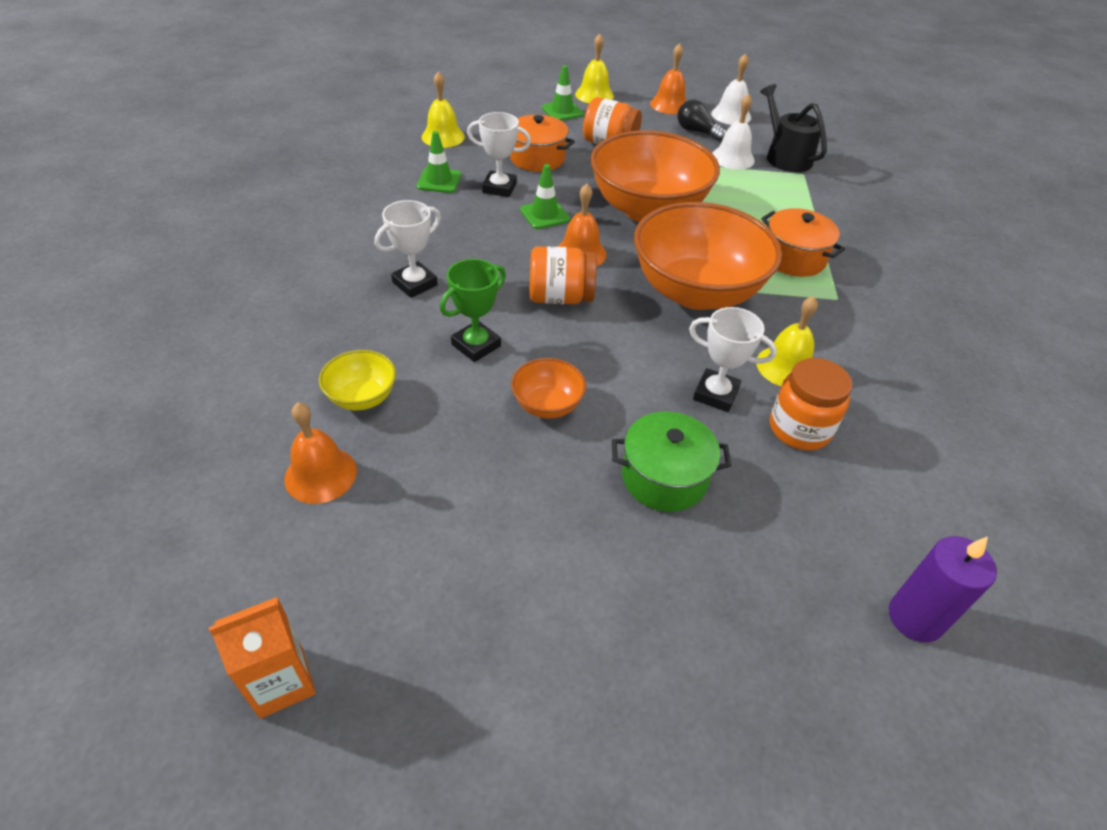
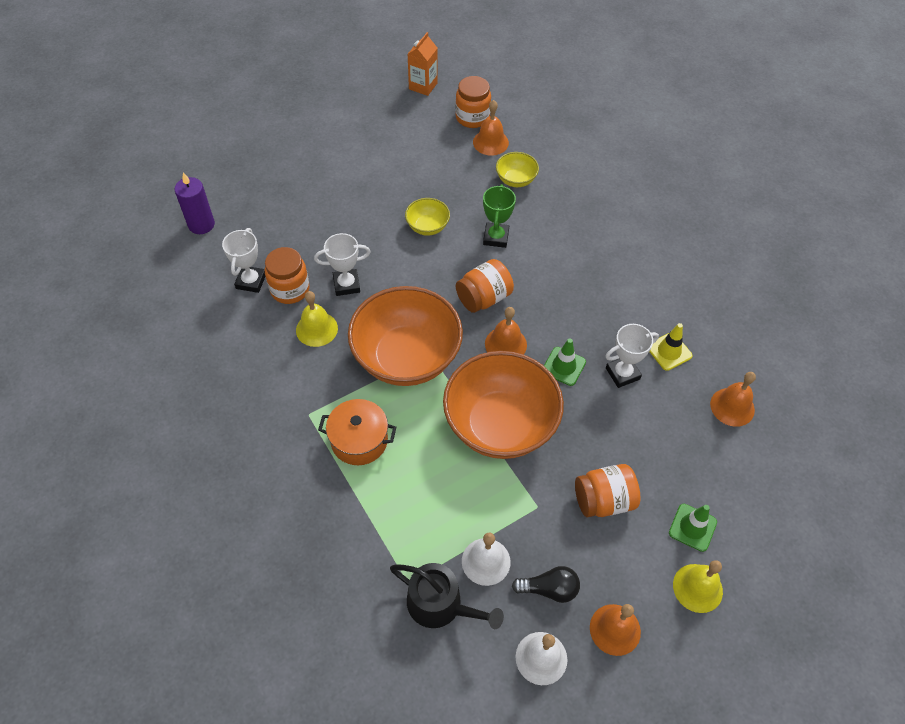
camera: 145 degrees right, 10 degrees up
(289, 539) = (472, 117): none -> orange jar
(415, 283) = (572, 255): white trophy -> white trophy (251, 281)
(439, 181) = (669, 351): green traffic cone -> yellow traffic cone
(443, 137) = (732, 407): yellow bell -> orange bell
(537, 158) = (636, 432): orange pot -> none
(547, 405) = (427, 227): orange bowl -> yellow bowl
(664, 477) = (343, 224): green pot -> none

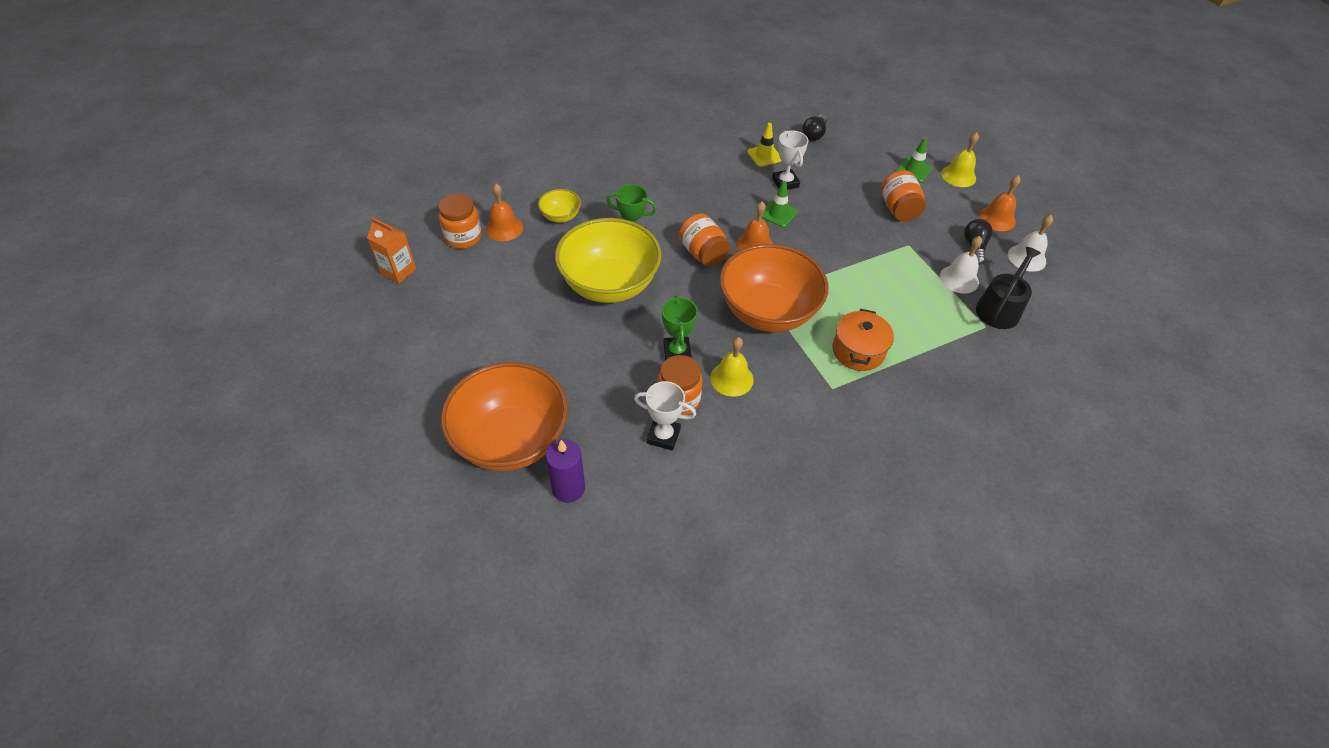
camera: 85 degrees left, 5 degrees down
(346, 284) = (677, 352): white trophy -> green trophy
(427, 227) = (609, 284): yellow bowl -> yellow bowl, size x2.25
(500, 425) = (836, 257): orange bowl -> orange bowl (511, 439)
(732, 407) = (814, 134): orange bell -> black light bulb

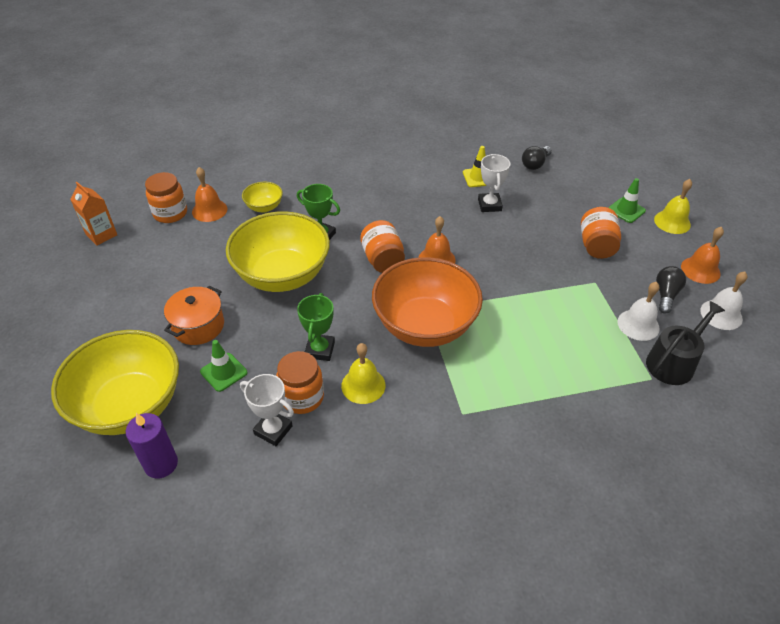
camera: 15 degrees right, 5 degrees down
(511, 439) = (130, 405): orange bowl -> yellow bowl
(778, 214) = (471, 233): green traffic cone -> green traffic cone (224, 372)
(858, 351) = (503, 380): orange pot -> orange pot (198, 326)

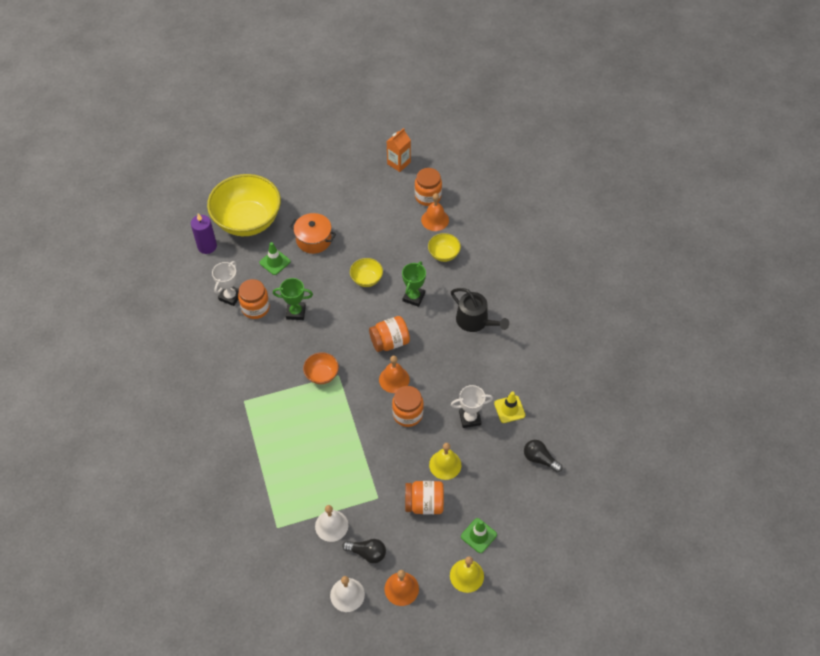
camera: 85 degrees right, 10 degrees up
(282, 275) = (366, 279): yellow bowl -> yellow bowl, size x0.45
(363, 385) = (266, 341): yellow bell -> yellow bell (445, 464)
(425, 325) = (322, 374): orange bowl -> orange bowl, size x0.45
(484, 251) = (407, 414): none -> orange jar
(673, 362) = (293, 546): black watering can -> black watering can (475, 321)

